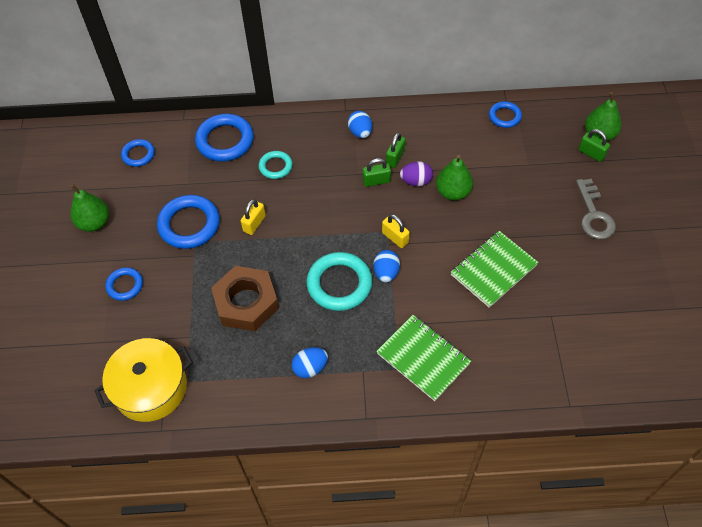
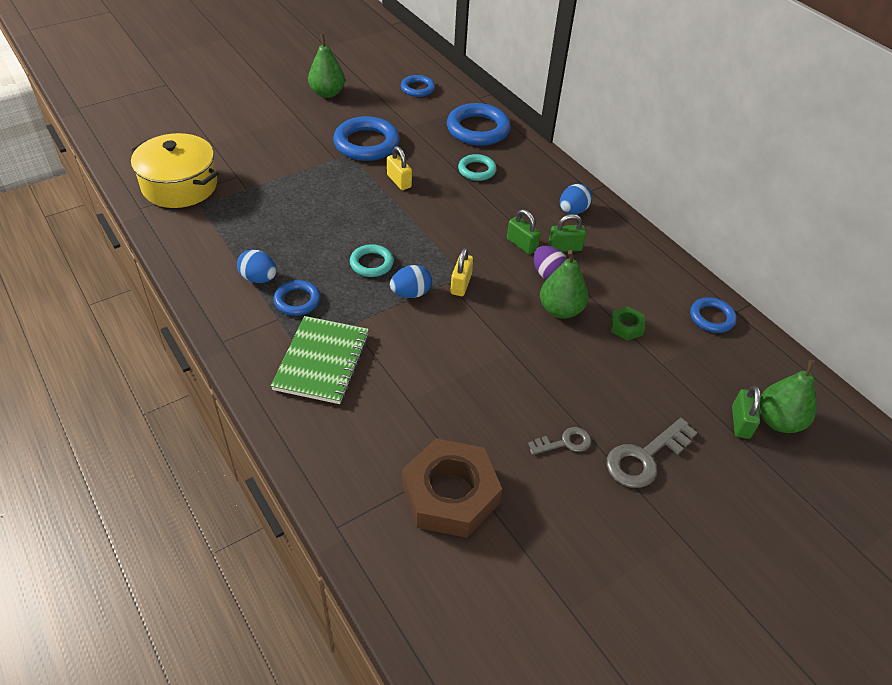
camera: 55 degrees right, 10 degrees down
(125, 285) = (275, 133): blue ring -> blue ring (297, 300)
(246, 303) = (306, 209): brown nut -> brown nut (450, 494)
(254, 223) = (399, 181): yellow padlock -> yellow padlock turned 60 degrees clockwise
(339, 284) = (371, 263): turquoise ring -> turquoise ring, size x0.57
(487, 165) = (626, 327): none -> green nut
(493, 270) = (482, 383): green notebook -> none
(563, 249) = (564, 442): none -> grey key

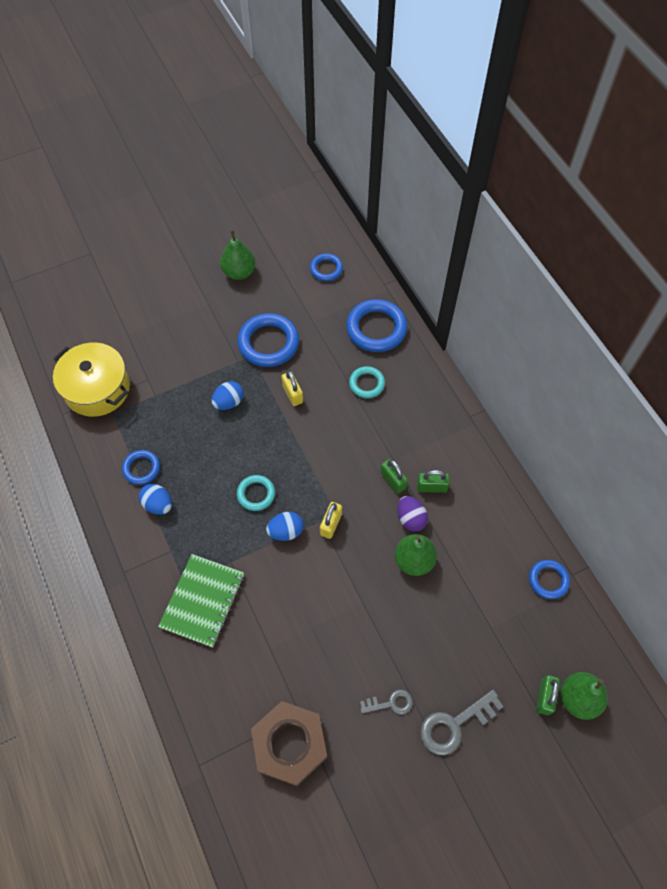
camera: 10 degrees right, 15 degrees up
(297, 300) = (188, 532): blue ring -> blue ring (141, 468)
(573, 211) = (448, 441): blue egg -> blue egg (229, 402)
(626, 327) = (468, 584): green nut -> none

